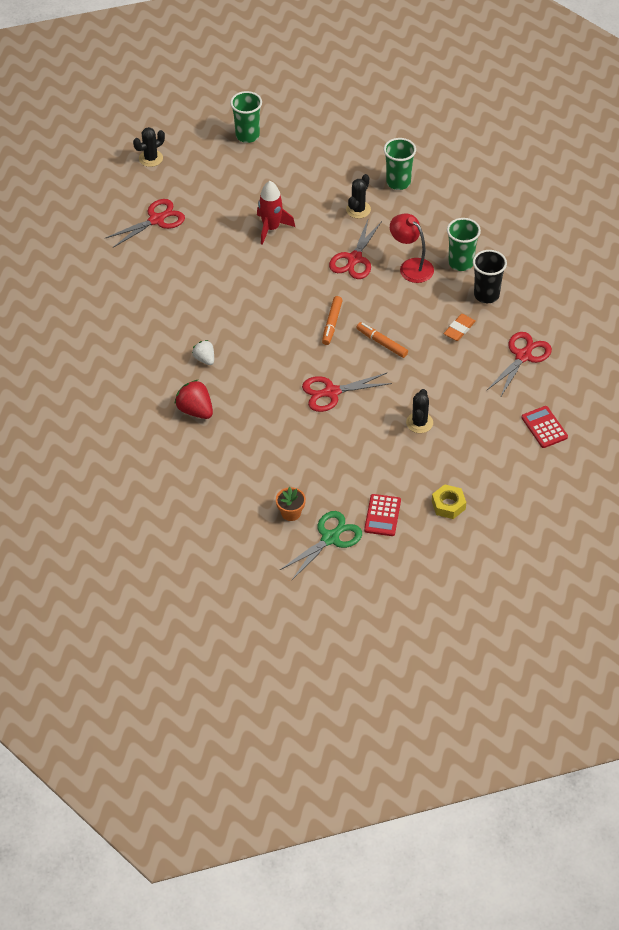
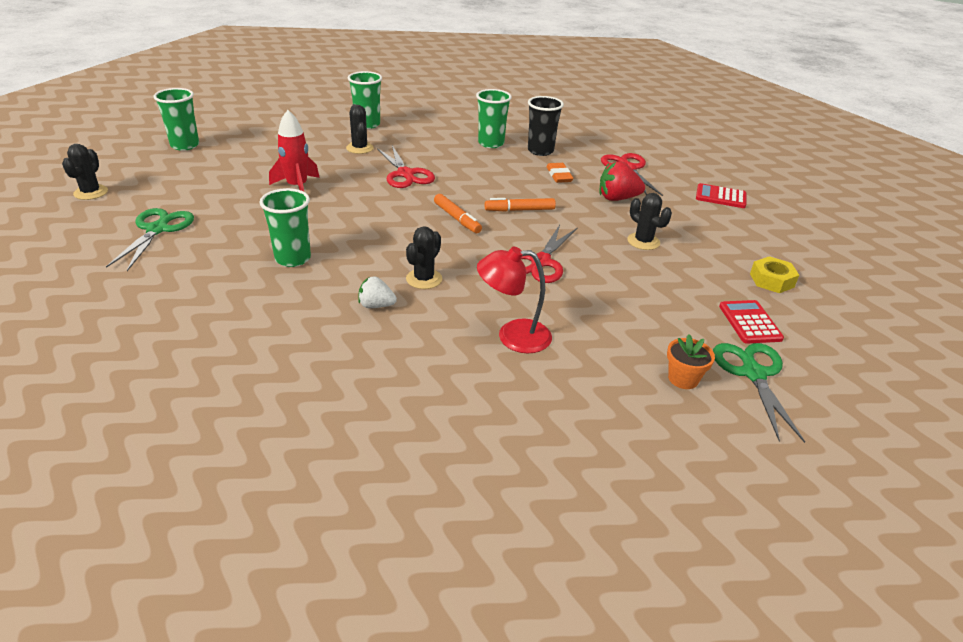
camera: 50 degrees left, 15 degrees down
(156, 220) = (157, 229): red scissors -> green scissors
(195, 410) = (436, 354): red strawberry -> red strawberry (617, 198)
(201, 294) = (293, 258): none -> green cup
(251, 358) = (424, 279): none -> black cactus
(382, 515) = (750, 322): red calculator -> red calculator turned 150 degrees counterclockwise
(411, 266) = (458, 160): red lamp -> red lamp (513, 336)

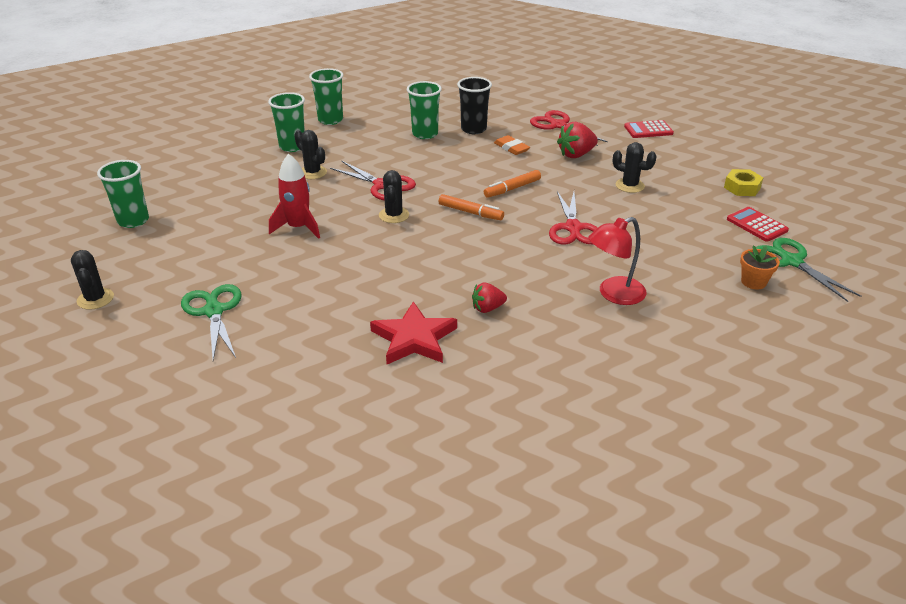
camera: 25 degrees left, 0 degrees up
(282, 308) = (414, 338): none -> red star
(293, 258) = (373, 294): green cup -> green cup (330, 120)
(376, 305) = (487, 308): white strawberry -> red strawberry
(424, 279) = (500, 273): black cactus -> black cactus (394, 215)

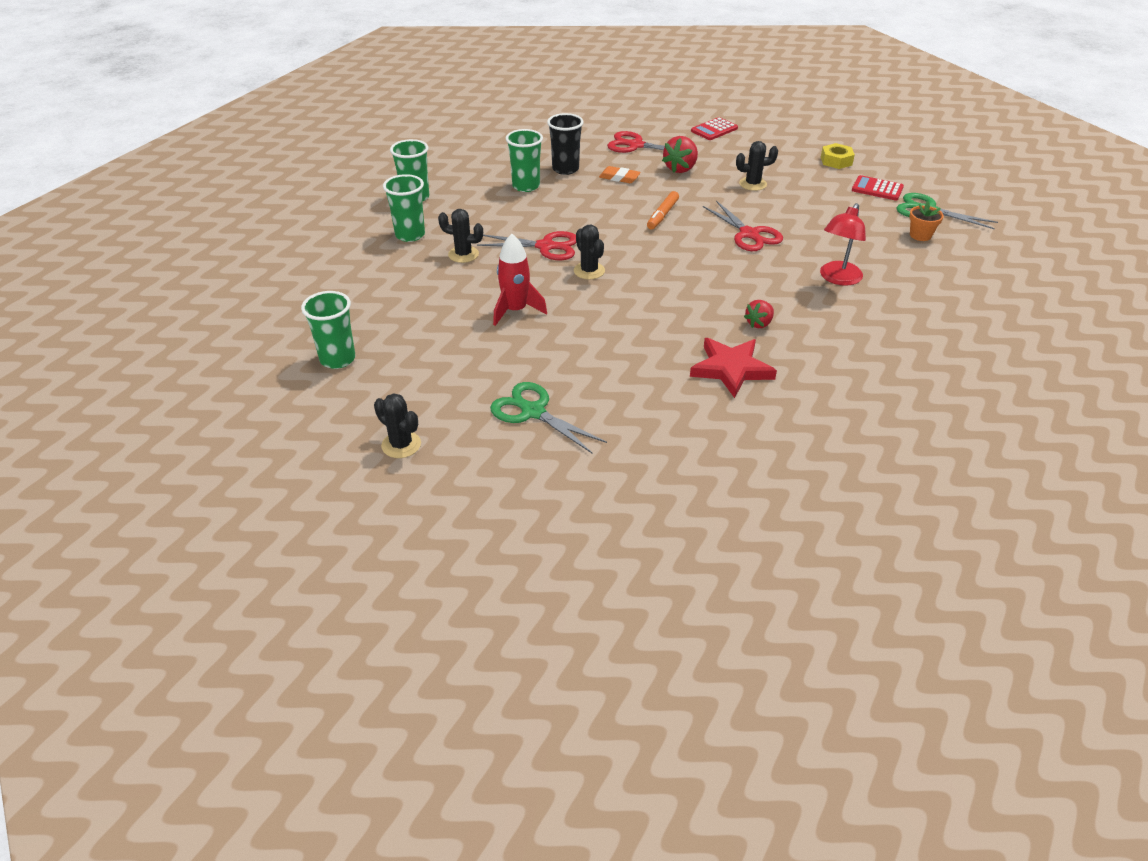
camera: 30 degrees left, 5 degrees up
(470, 212) = (652, 247): orange marker -> none

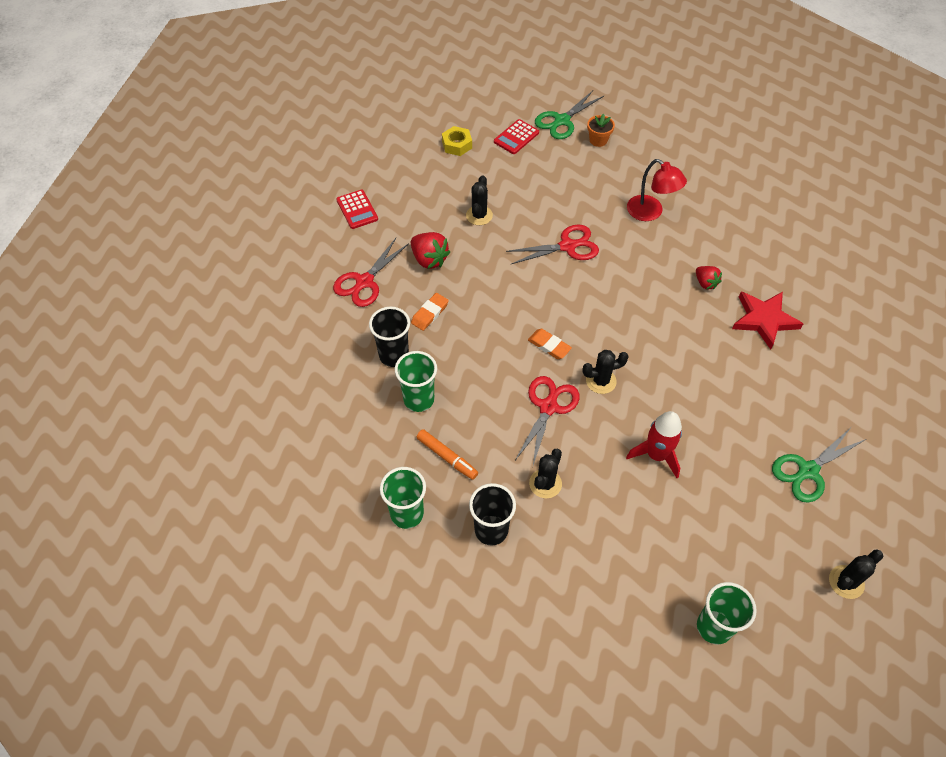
camera: 75 degrees left, 15 degrees up
(410, 235) = (491, 530): green cup -> black cup
(616, 239) = (549, 346): none -> orange eraser
(662, 215) = (515, 298): orange marker -> orange marker (447, 457)

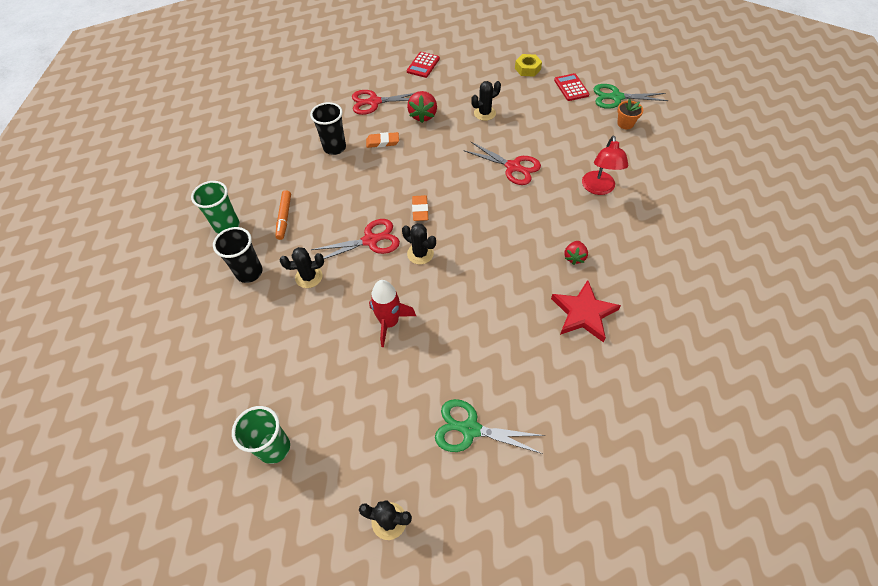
camera: 50 degrees right, 0 degrees up
(419, 399) = (314, 178): green cup -> none
(516, 137) = (571, 88): red calculator -> red calculator turned 75 degrees clockwise

